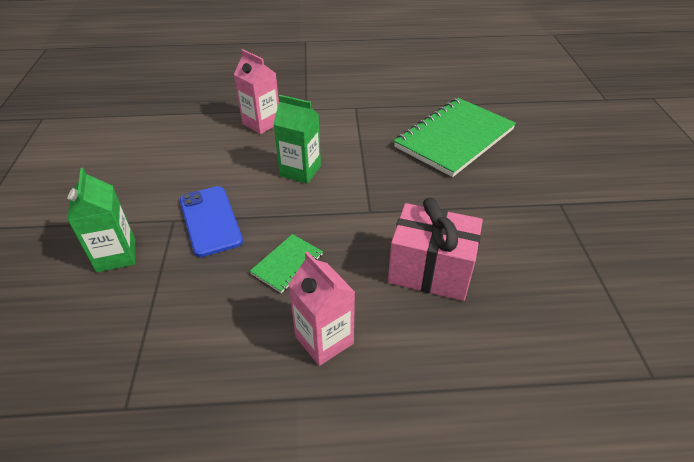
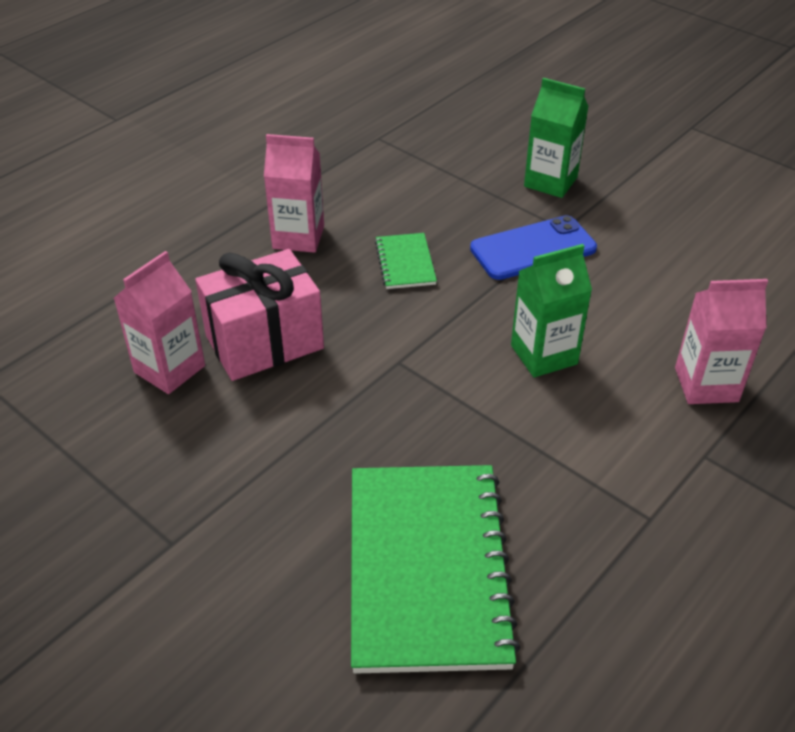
camera: 135 degrees right, 0 degrees up
(210, 220) = (533, 249): blue phone -> blue phone turned 45 degrees counterclockwise
(505, 293) = (169, 369): none -> pink carton

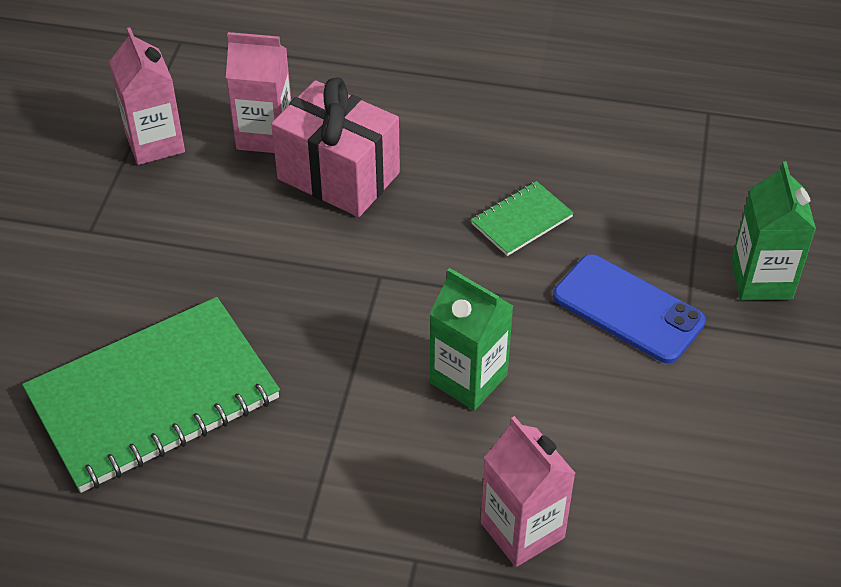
camera: 60 degrees right, 5 degrees up
(298, 237) = (495, 130): pink carton -> pink carton (155, 143)

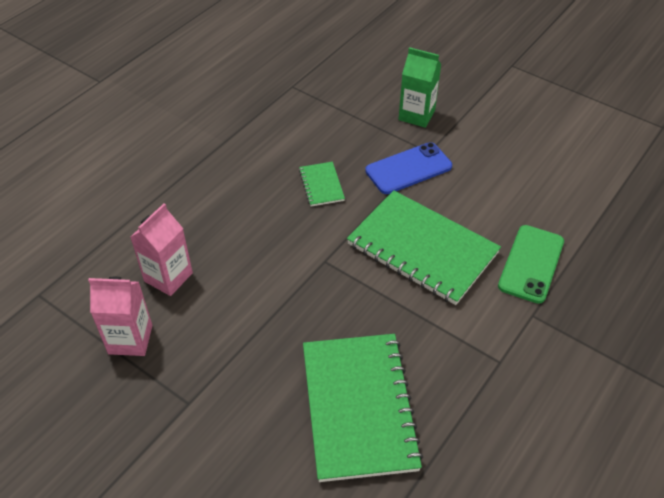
camera: 65 degrees left, 0 degrees up
(338, 176) = (231, 252): pink gift -> none
(468, 379) = (422, 249): green carton -> green notebook
(522, 530) = (531, 264): pink carton -> green phone

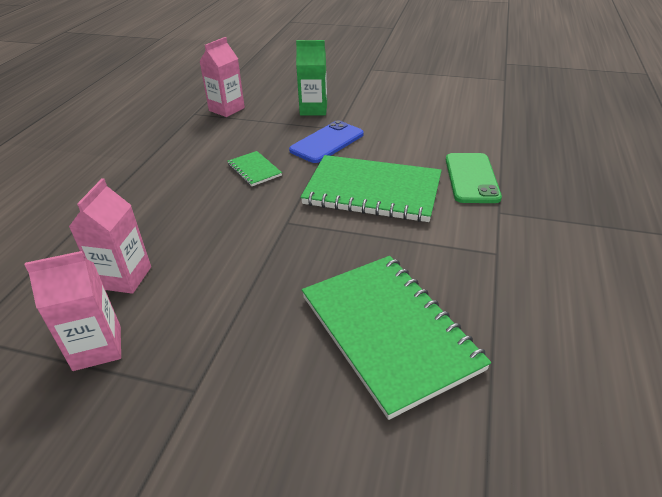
camera: 20 degrees left, 10 degrees down
(327, 89) = (226, 109): none -> pink carton

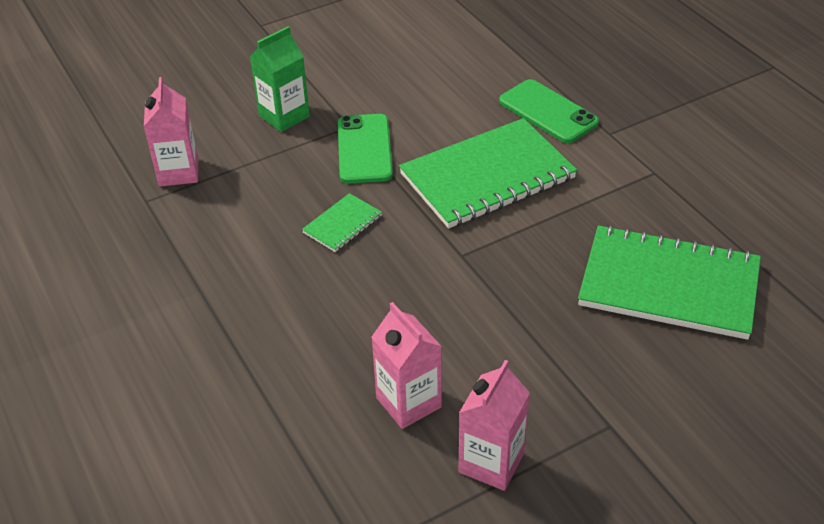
camera: 45 degrees left, 5 degrees up
(254, 170) = (342, 224): green notebook -> green notebook turned 60 degrees counterclockwise
(327, 142) = (364, 149): blue phone -> green phone

